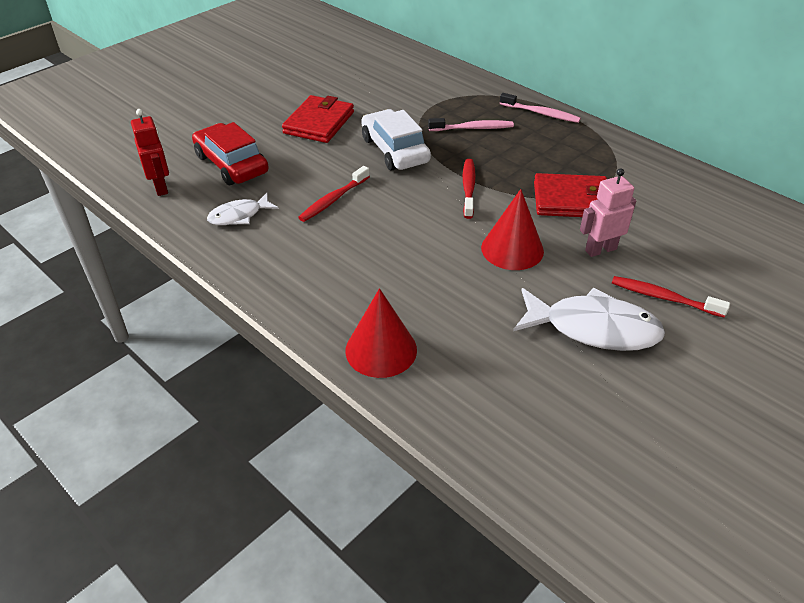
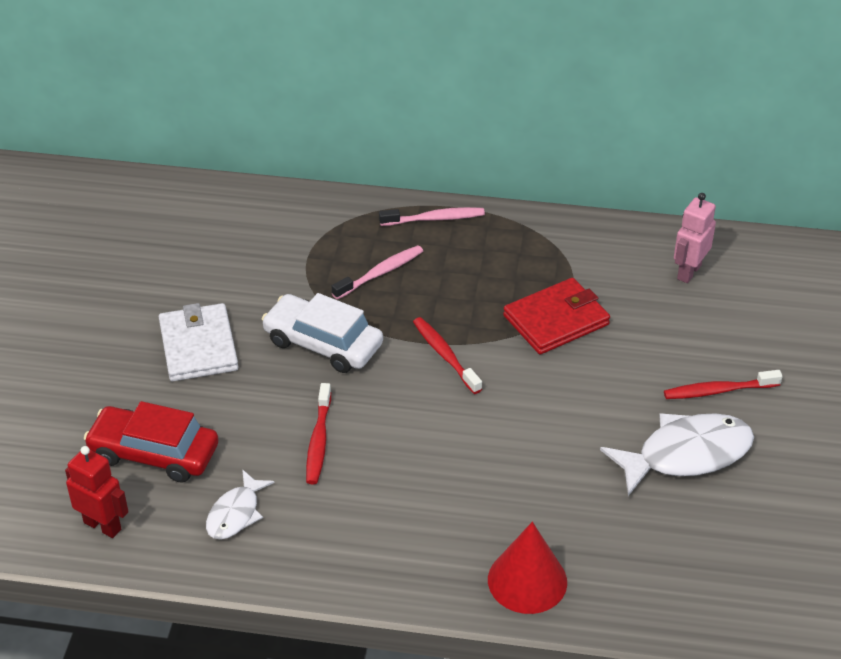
camera: 35 degrees left, 0 degrees up
(319, 123) = (198, 346): red wallet -> white wallet
(512, 249) = (549, 407): red cone -> none
(600, 249) = (627, 366): pink robot -> pink robot (688, 272)

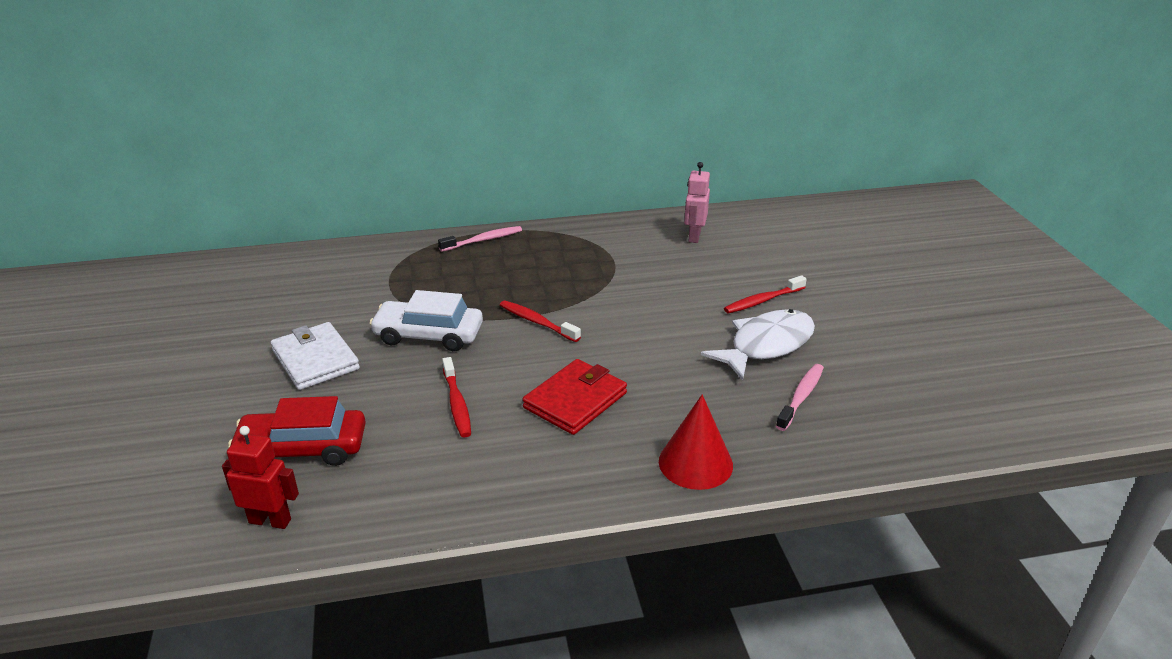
camera: 20 degrees left, 10 degrees down
(236, 513) = (403, 477): white fish -> none
(380, 273) = (456, 280): pink toothbrush -> pink toothbrush (801, 397)
(556, 320) = (613, 283): red wallet -> red wallet (575, 400)

